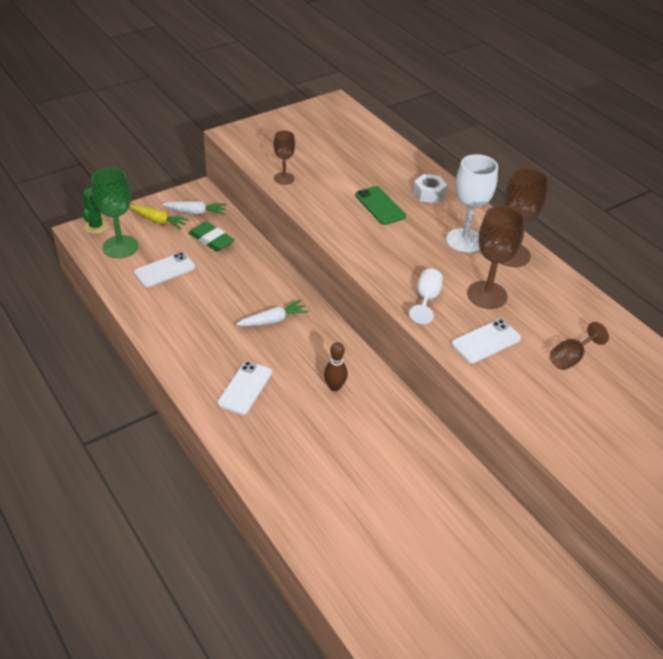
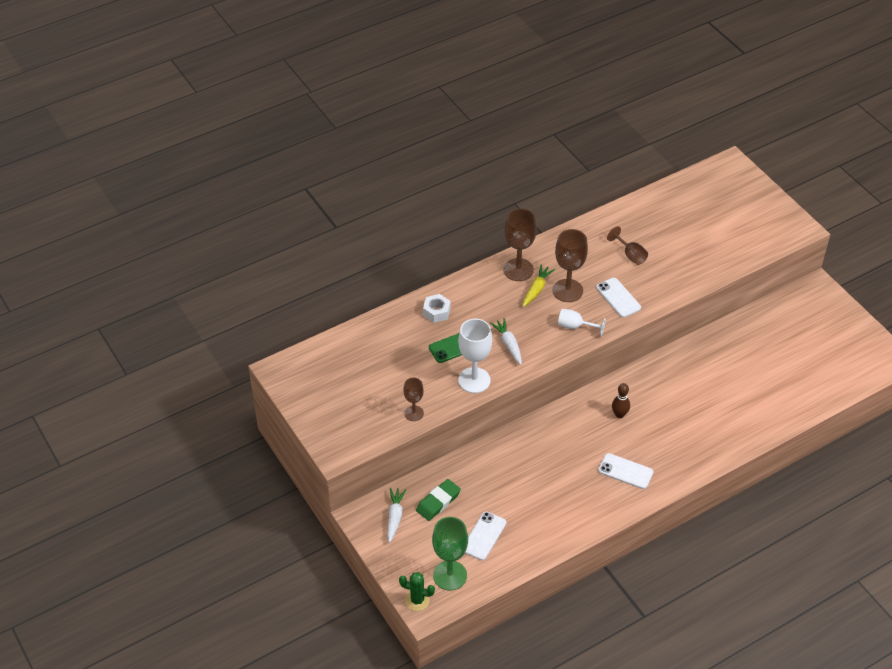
camera: 85 degrees left, 5 degrees up
(159, 221) = (409, 547): yellow carrot -> yellow carrot (536, 289)
(165, 270) = (484, 536): white phone -> white phone turned 60 degrees clockwise
(273, 320) = (547, 453): white carrot -> white carrot (508, 344)
(464, 240) = (501, 296): white goblet -> white goblet (474, 380)

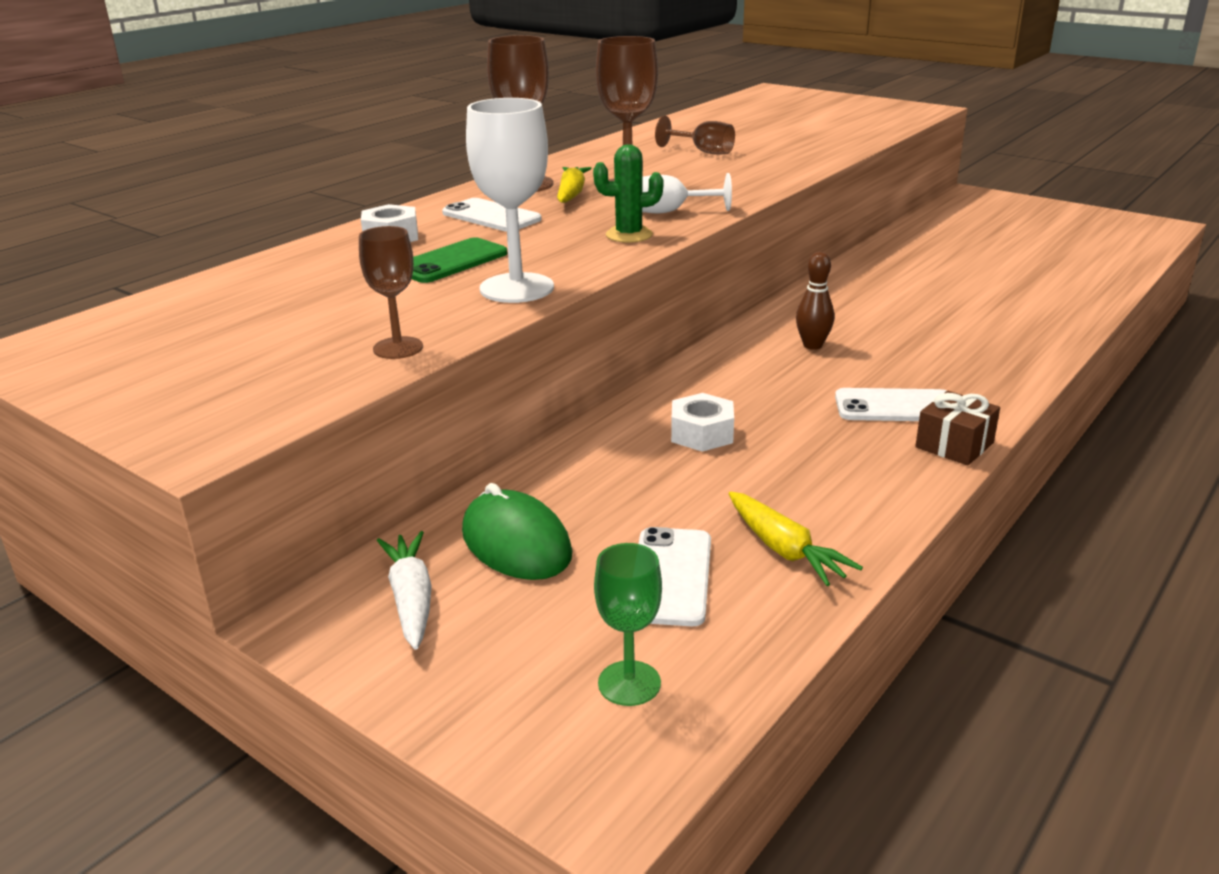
camera: 20 degrees left, 20 degrees down
(417, 600) = (561, 775): green cactus -> green cactus (629, 235)
(438, 502) = (516, 543): green eraser -> green mouse
(450, 575) = (629, 683): green goblet -> green goblet, size x0.59
(508, 344) = (560, 244): white carrot -> none
(529, 537) = (784, 550): none -> yellow carrot
(535, 462) = (702, 433): none -> white nut
(618, 298) = (721, 181): white phone -> white phone (491, 216)
(631, 503) = (954, 445): none -> brown gift

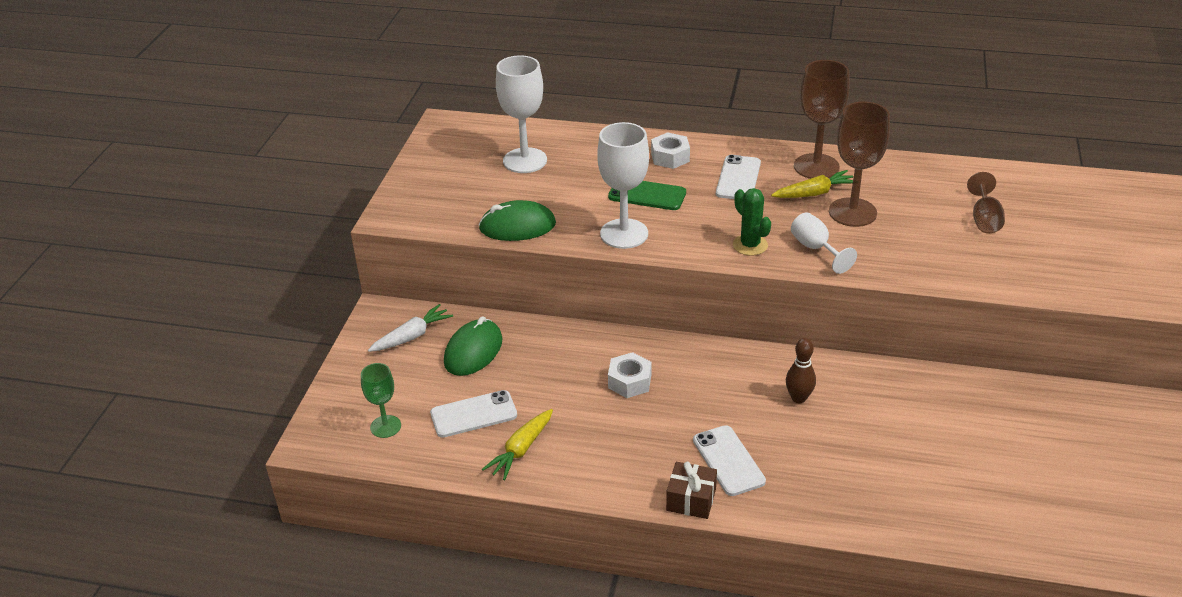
camera: 65 degrees right, 10 degrees up
(240, 314) = (525, 160): none -> white goblet
(398, 348) = (517, 226): brown goblet -> green mouse

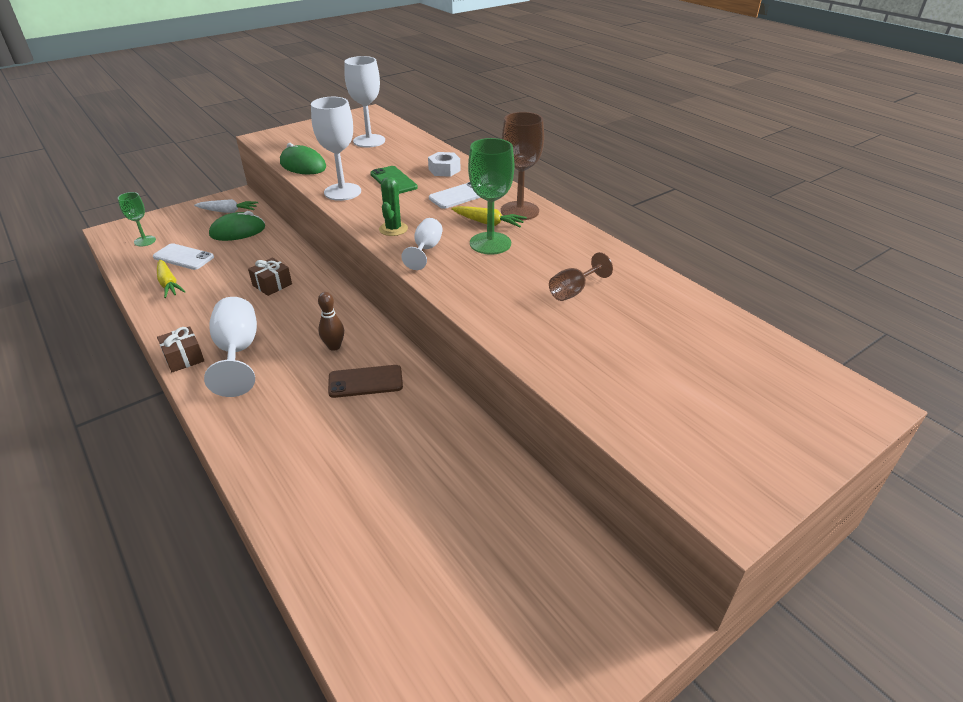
camera: 40 degrees right, 0 degrees up
(521, 450) = (169, 284): yellow carrot -> yellow carrot turned 105 degrees counterclockwise
(629, 381) = (272, 285): white nut -> brown gift
(728, 461) = (238, 352): white phone -> white goblet
(852, 212) = (490, 243): brown goblet -> green goblet
(878, 408) = (365, 382): none -> brown phone

